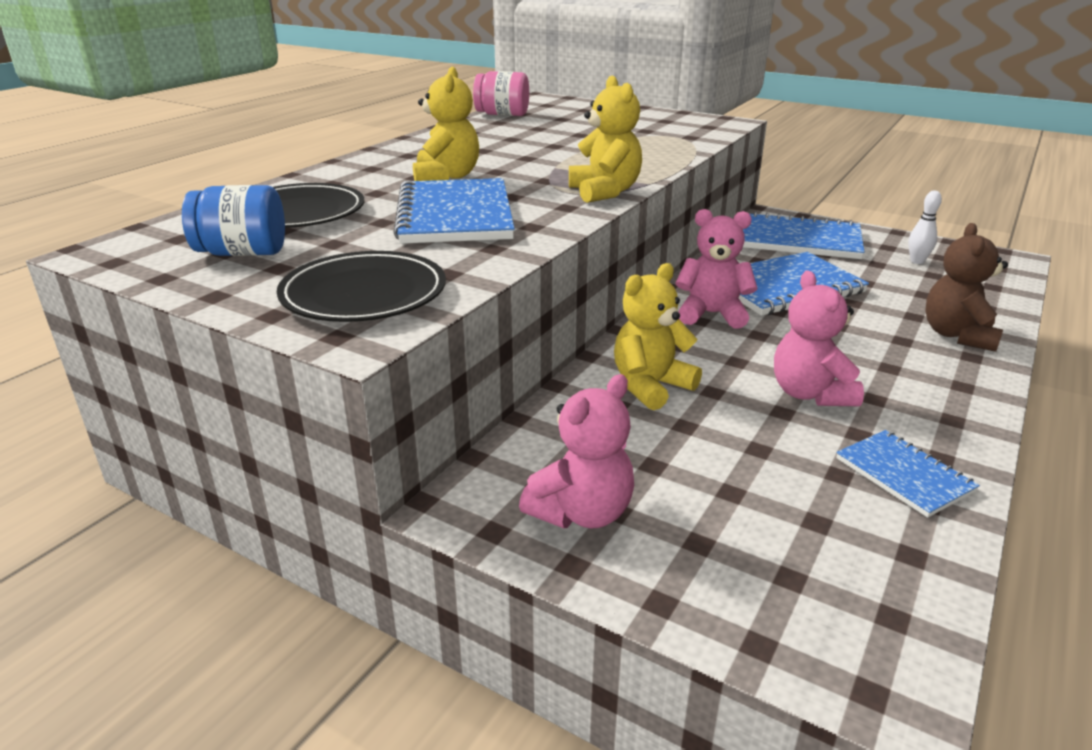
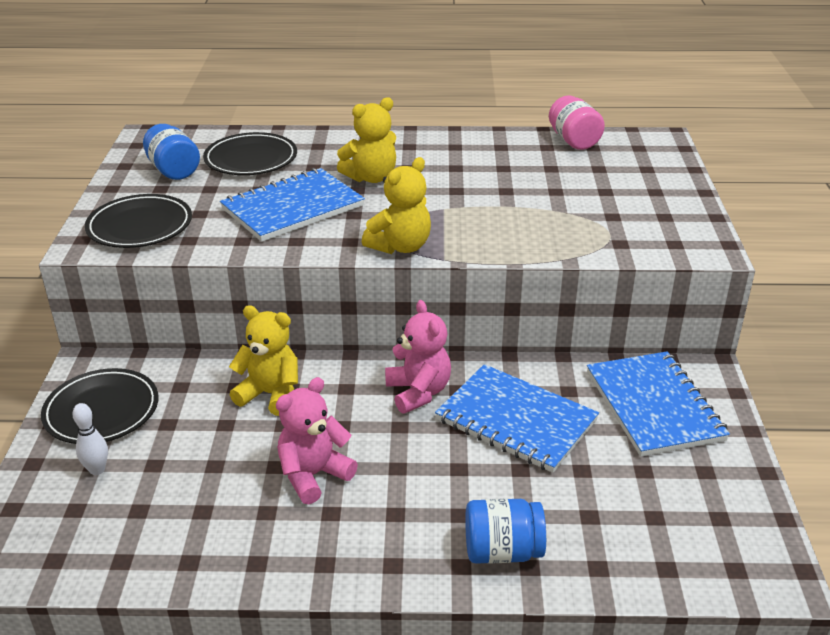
camera: 60 degrees right, 5 degrees up
(582, 513) = (102, 411): pink teddy bear -> black plate
(904, 475) = (220, 545): blue notebook -> none
(917, 261) = (683, 500): white bowling pin -> white bowling pin (97, 469)
(957, 335) = (502, 551): brown teddy bear -> blue jar

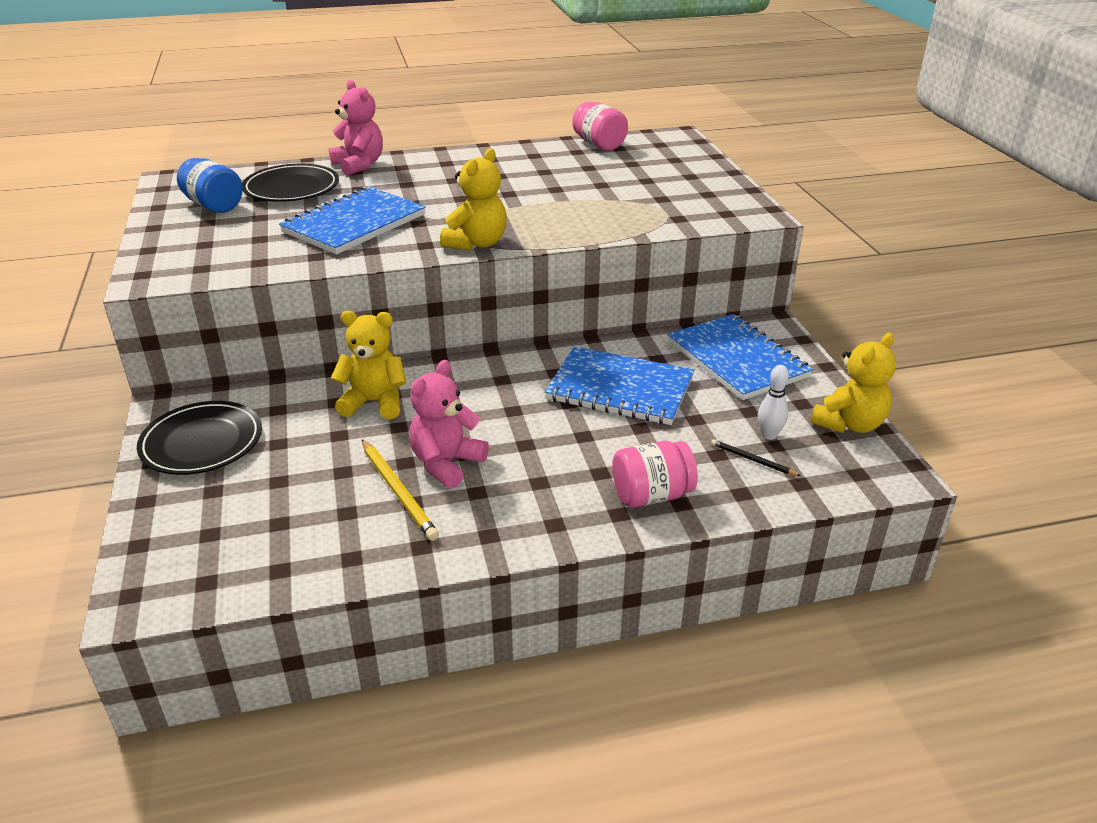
camera: 15 degrees left, 0 degrees up
(97, 469) = (219, 495): white bowling pin -> white bowling pin (769, 435)
(140, 226) = (200, 256): black plate -> none
(257, 497) = (398, 491): none -> yellow pencil
(371, 177) = (421, 191): yellow teddy bear -> yellow teddy bear (849, 424)
(418, 392) = (519, 380): pink teddy bear -> pink teddy bear (359, 165)
(502, 551) = (651, 495): blue jar -> pink jar
(625, 530) = (753, 460): none -> black pencil

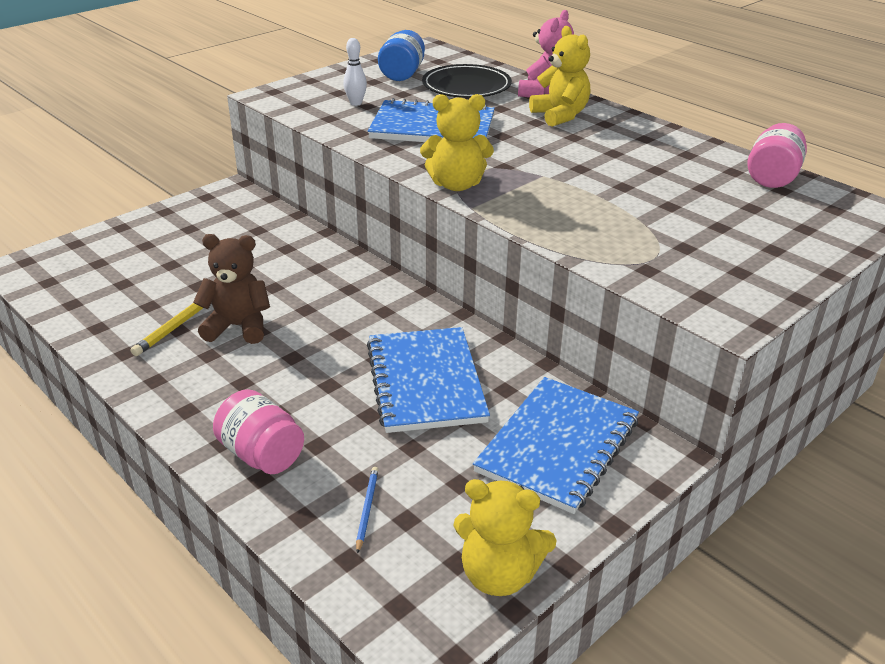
camera: 60 degrees right, 0 degrees up
(202, 442) = (197, 219): black plate -> none
(374, 402) = (298, 264): yellow teddy bear -> yellow teddy bear (560, 116)
(446, 463) = (238, 327): pink teddy bear -> brown teddy bear
(753, 460) = (367, 509): black pencil -> blue pencil
(769, 435) = (423, 510): white bowling pin -> white bowling pin (356, 103)

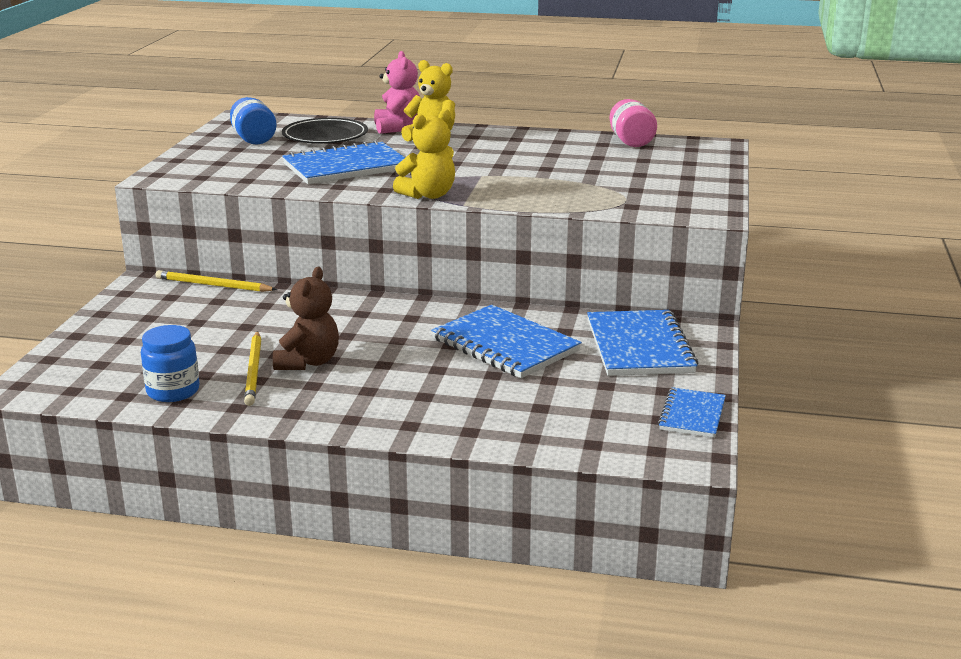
camera: 35 degrees left, 10 degrees down
(107, 314) = (173, 391): none -> blue jar
(238, 327) = (308, 362): brown teddy bear -> brown teddy bear turned 135 degrees clockwise
(262, 454) = (450, 420): pink jar -> none
(276, 212) = (213, 285): none -> yellow pencil
(356, 103) = (250, 166): white bowling pin -> none
(367, 509) = (568, 418): blue pencil -> none
(499, 574) = (692, 415): yellow teddy bear -> blue notebook

